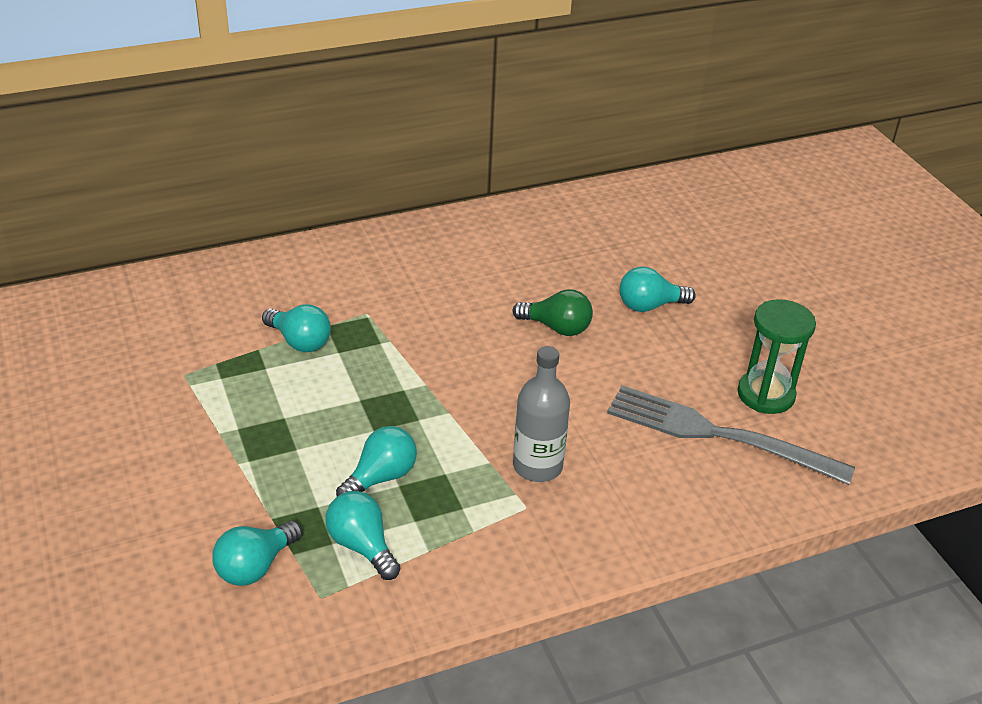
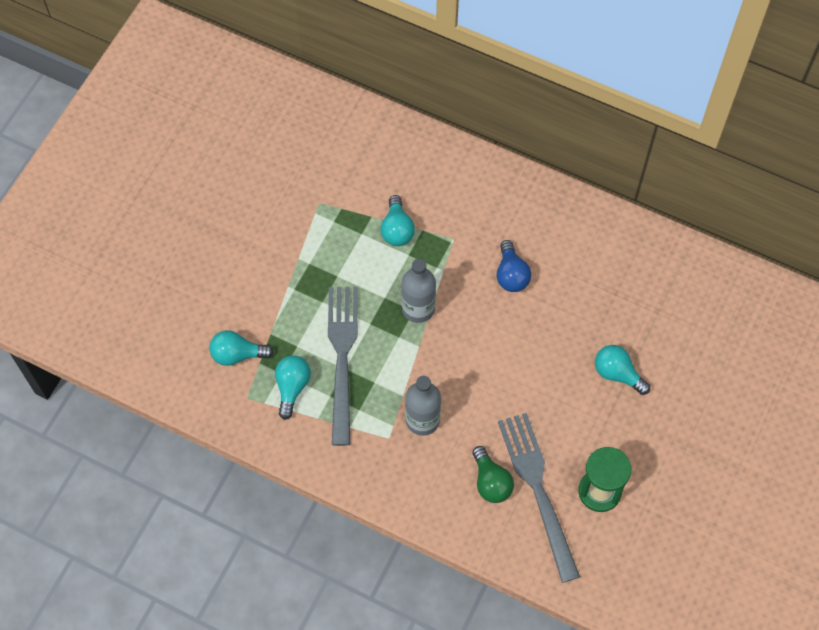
camera: 50 degrees right, 25 degrees up
(381, 477) = (342, 356): turquoise light bulb -> grey fork
(406, 384) = (418, 308): none -> grey bottle
(458, 302) = (511, 275): none -> blue light bulb
(557, 327) = (543, 341): green light bulb -> green light bulb (491, 482)

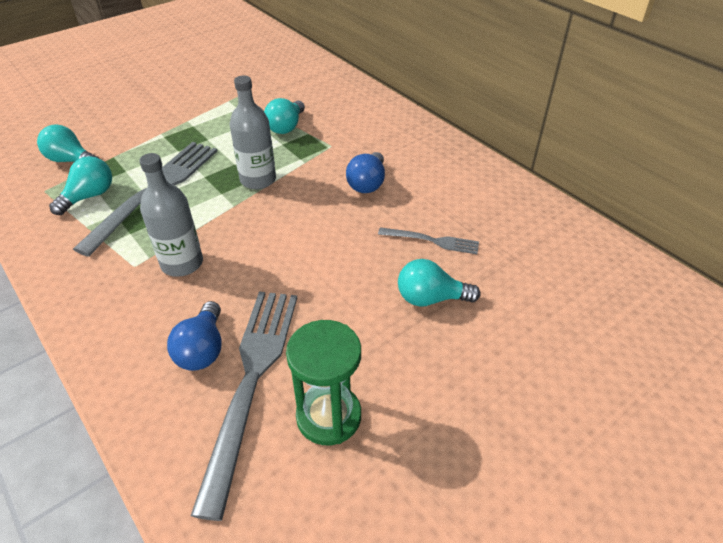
camera: 25 degrees right, 20 degrees down
(491, 482) = (202, 349): green light bulb -> blue light bulb
(594, 317) = (433, 241): none -> grey fork
(617, 373) = (430, 298): turquoise light bulb -> turquoise light bulb turned 60 degrees counterclockwise

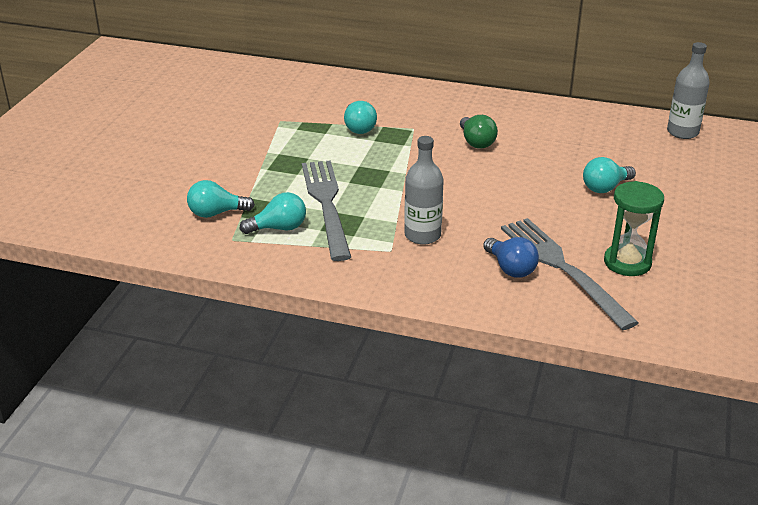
camera: 35 degrees left, 10 degrees down
(89, 196) = (279, 228): turquoise light bulb -> turquoise light bulb turned 75 degrees clockwise
(258, 180) = (394, 169): grey bottle -> grey bottle (682, 132)
(367, 183) = (476, 142): blue light bulb -> green light bulb
(433, 241) = (565, 158): grey fork -> none

